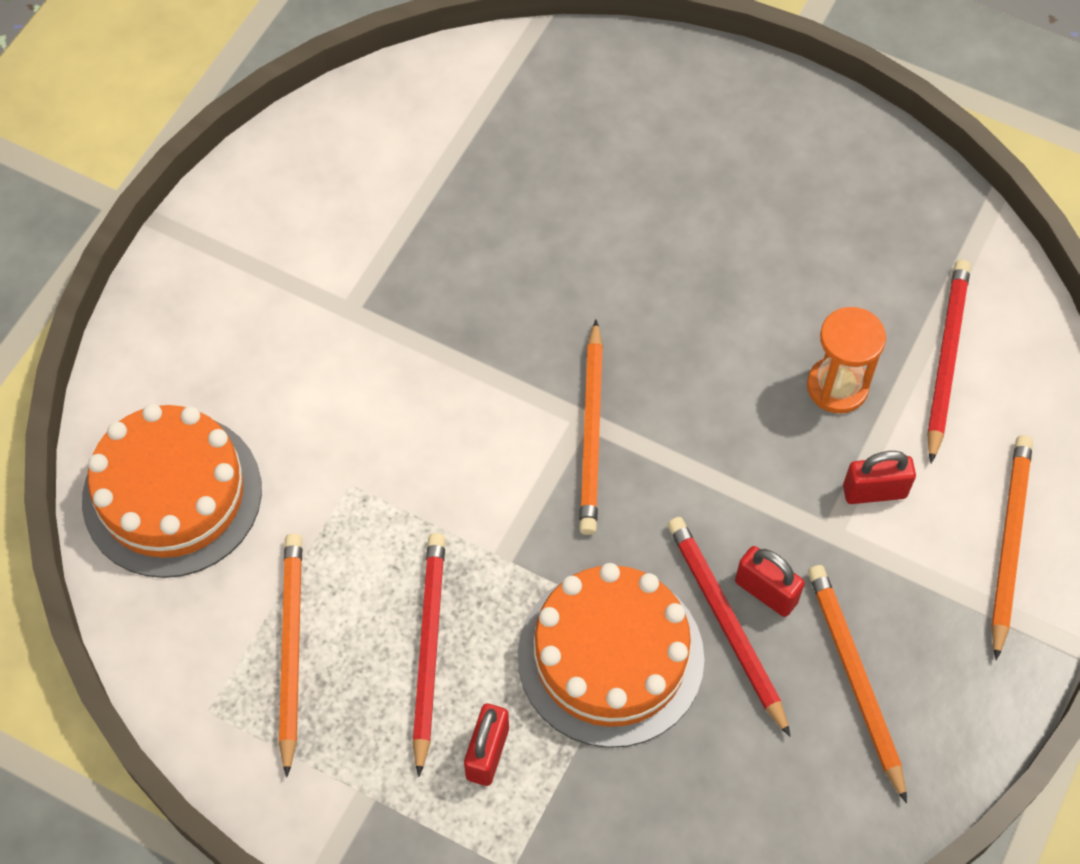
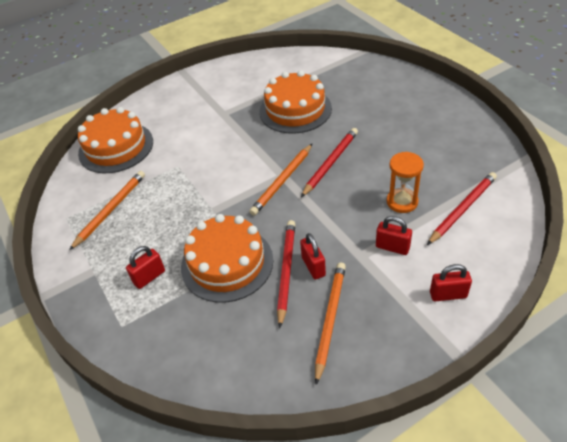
camera: 35 degrees right, 15 degrees down
(429, 650) = (159, 230): red pencil -> red pencil (330, 163)
(499, 240) = (295, 110): none -> orange cake
(1009, 544) = (448, 295): orange pencil -> red padlock

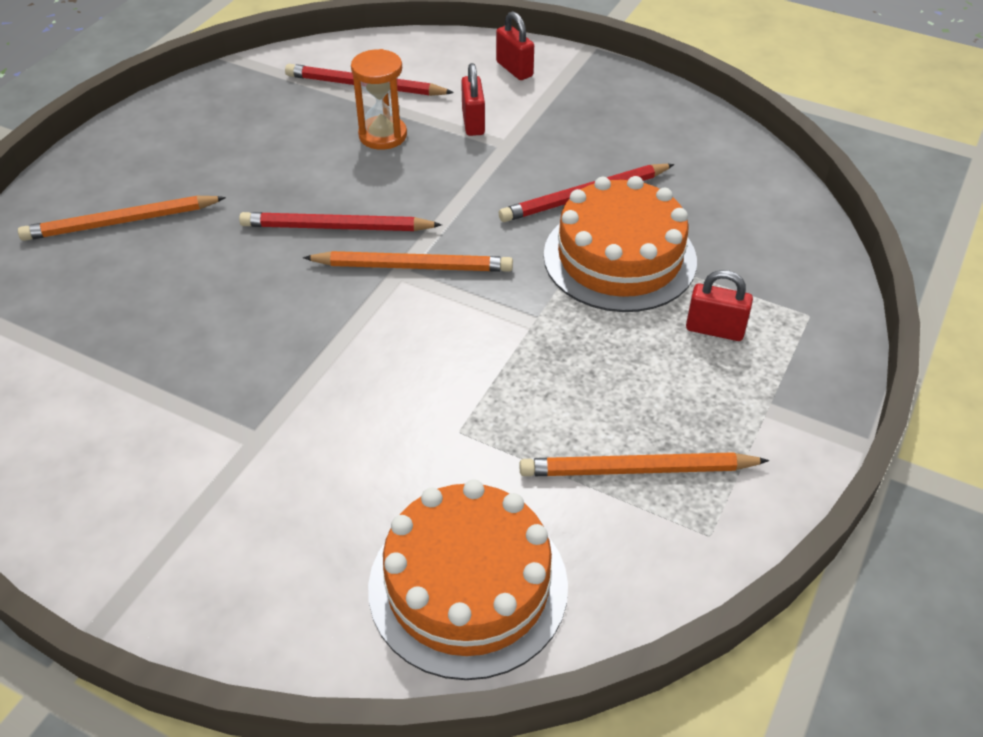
camera: 125 degrees left, 0 degrees up
(295, 110) = (199, 326): orange cake -> none
(313, 266) = (557, 176): red padlock -> none
(330, 320) = (622, 138): orange pencil -> orange pencil (121, 222)

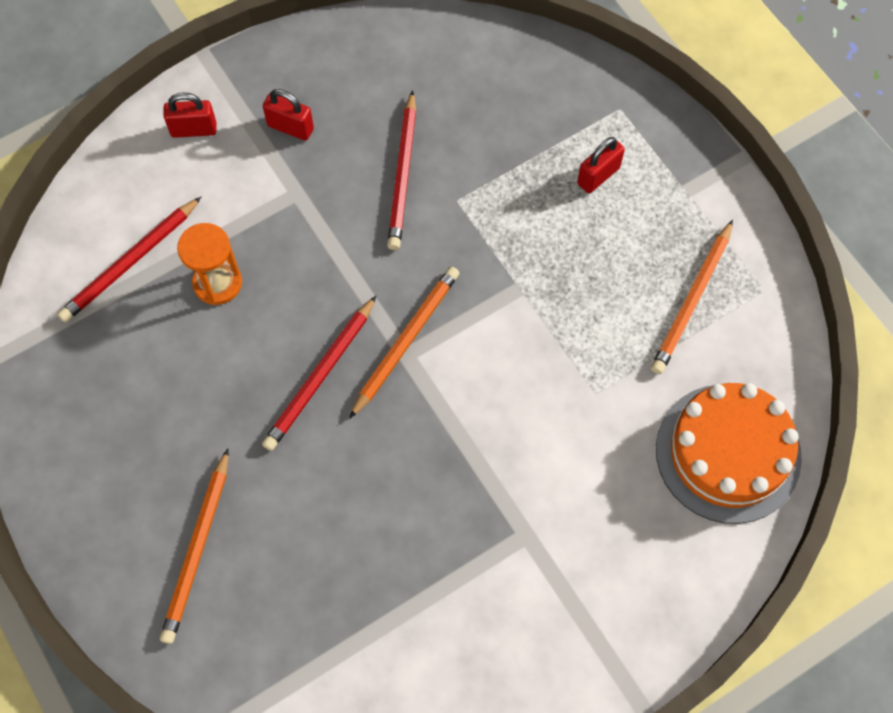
camera: 60 degrees left, 20 degrees up
(473, 123) = (249, 203): red padlock -> red padlock (290, 127)
(619, 258) = (488, 191): orange cake -> none

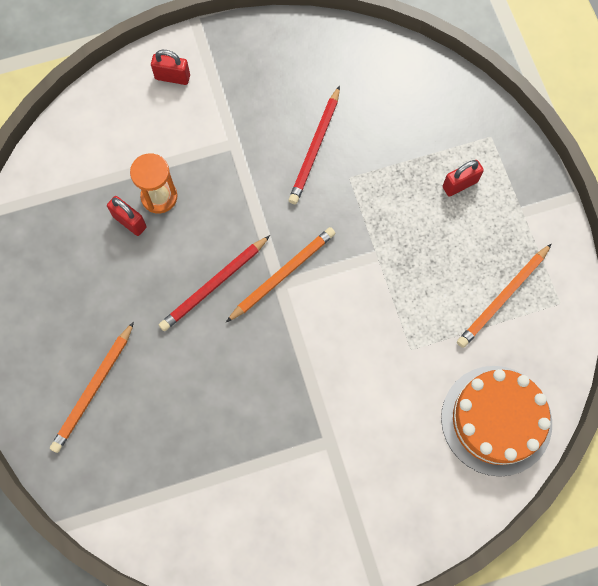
camera: 15 degrees right, 5 degrees up
(130, 262) = (101, 166): red pencil -> none
(290, 127) = (242, 92): red padlock -> red padlock (129, 222)

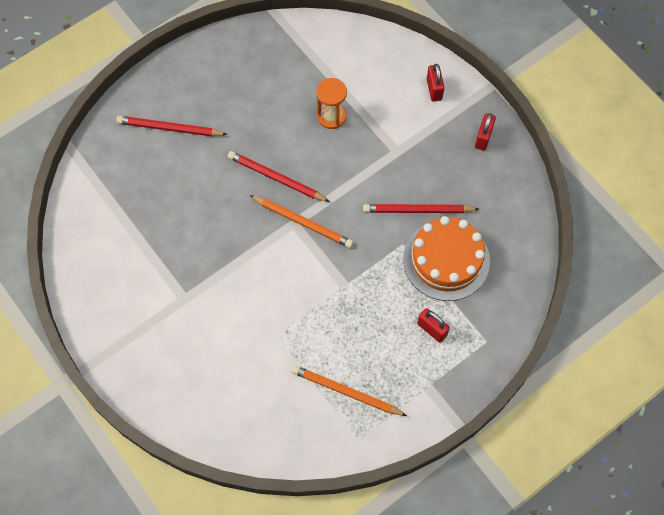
camera: 70 degrees right, 5 degrees down
(93, 389) = (170, 128): orange pencil -> red pencil
(129, 222) = (304, 104): red padlock -> red padlock (483, 138)
(496, 420) = (242, 416): orange cake -> orange cake (446, 260)

